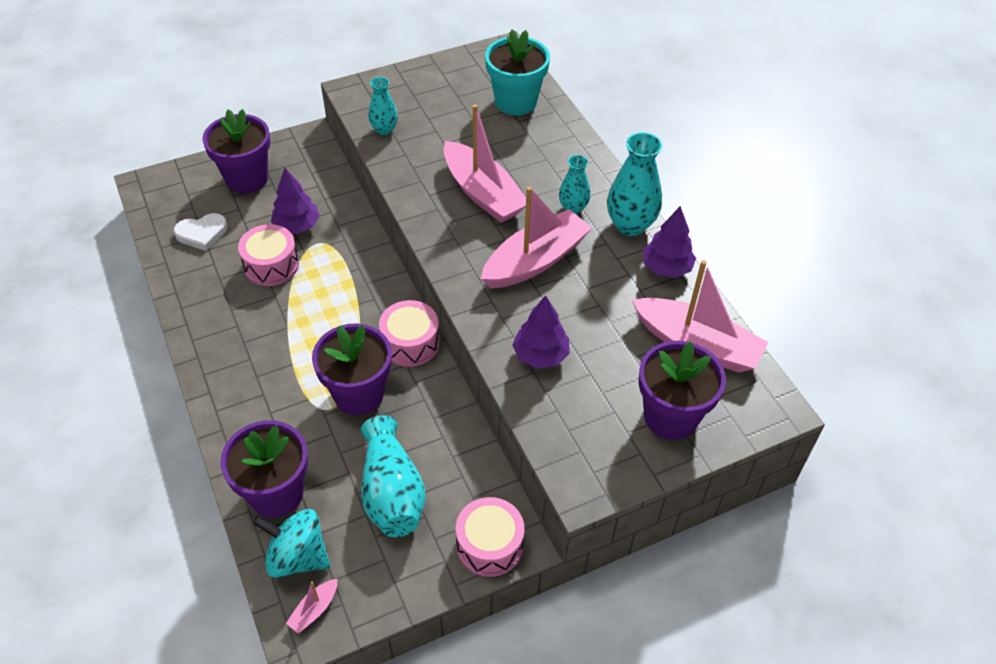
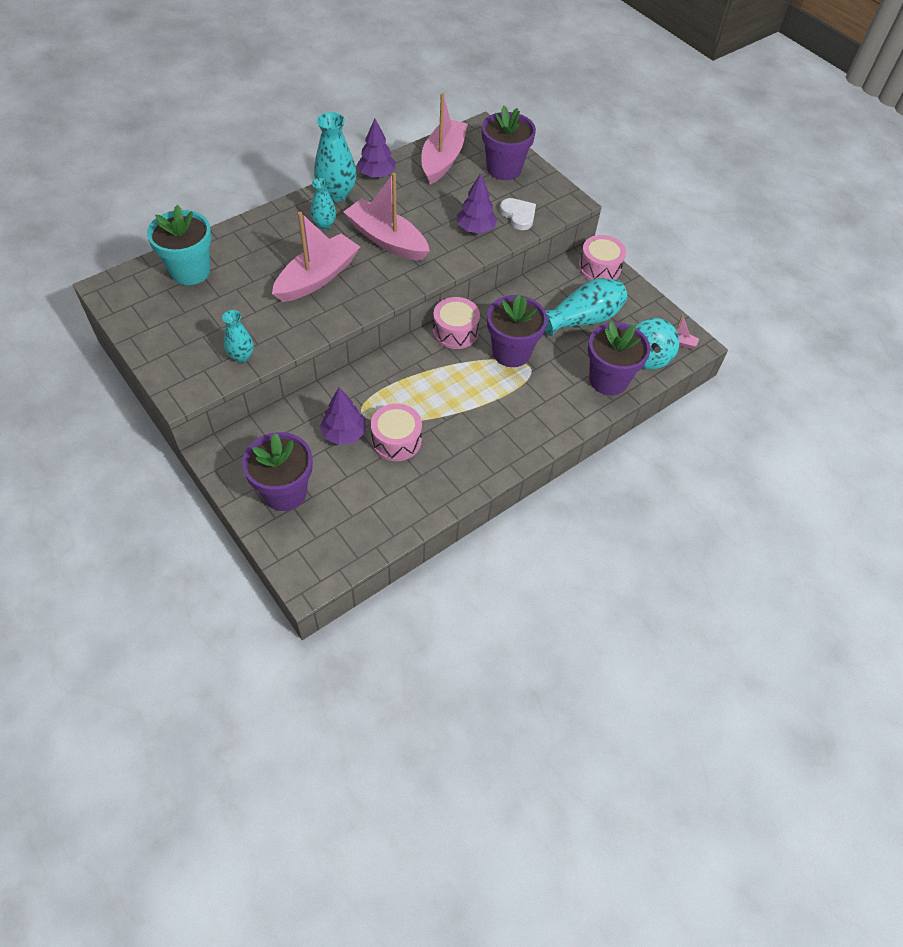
camera: 105 degrees left, 5 degrees up
(202, 233) = (368, 506): white heart -> white heart (518, 215)

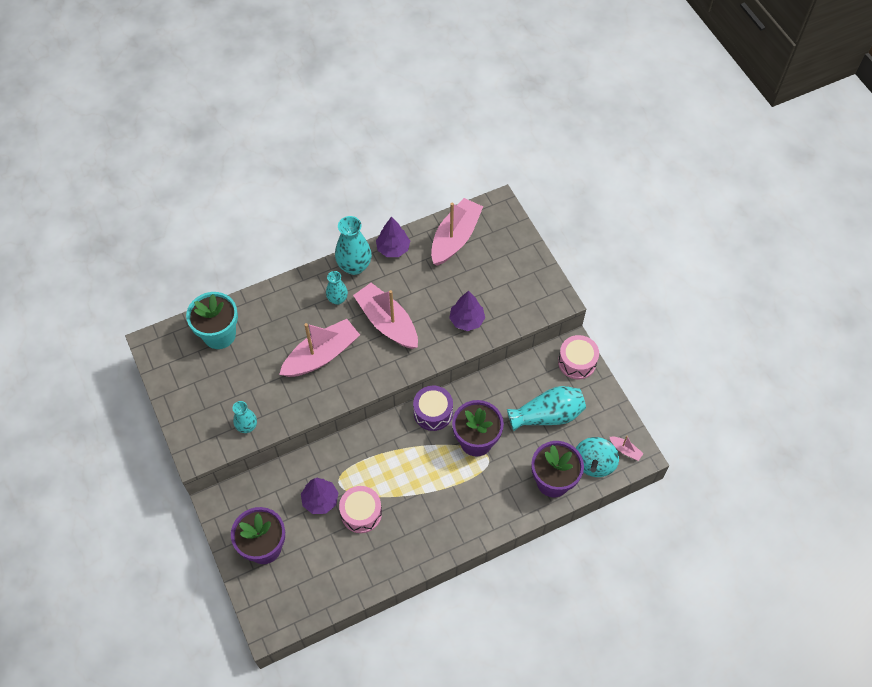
camera: 15 degrees right, 5 degrees up
(455, 331) = (433, 412): pink drum -> purple drum
(504, 169) = (508, 255): purple flower pot -> none
(518, 215) = (508, 310): white heart -> none

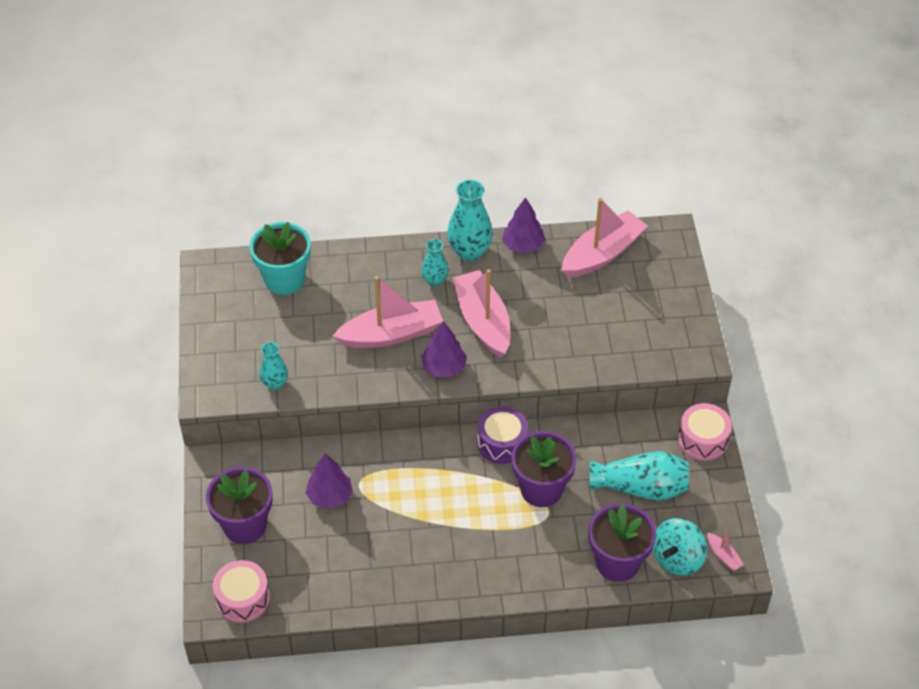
camera: 20 degrees right, 10 degrees down
(361, 513) = (371, 525): pink drum -> pink drum (243, 598)
(467, 320) = (579, 346): purple tree -> purple tree (444, 367)

